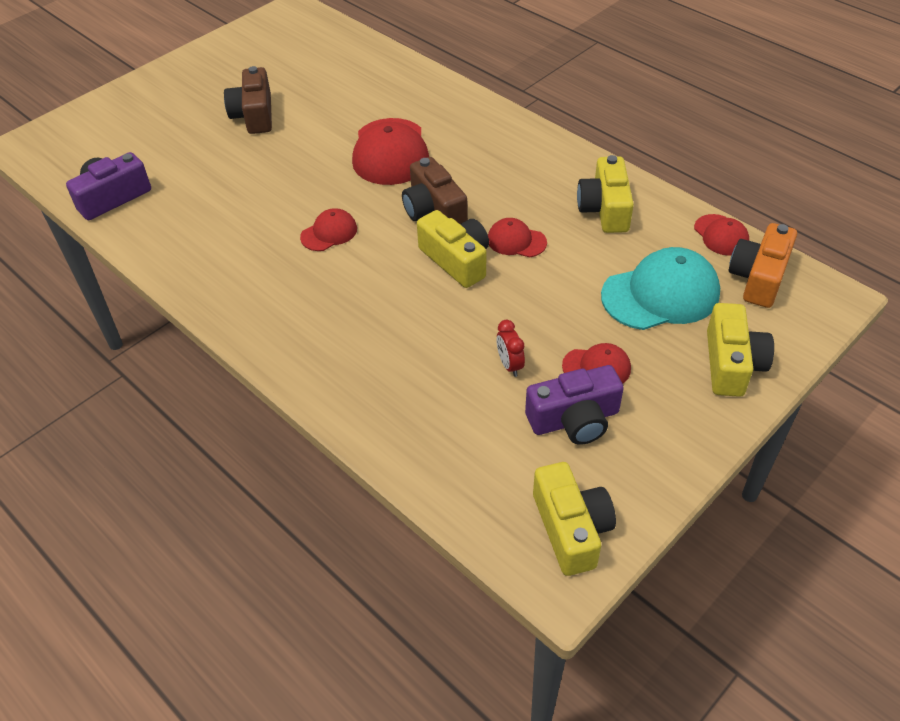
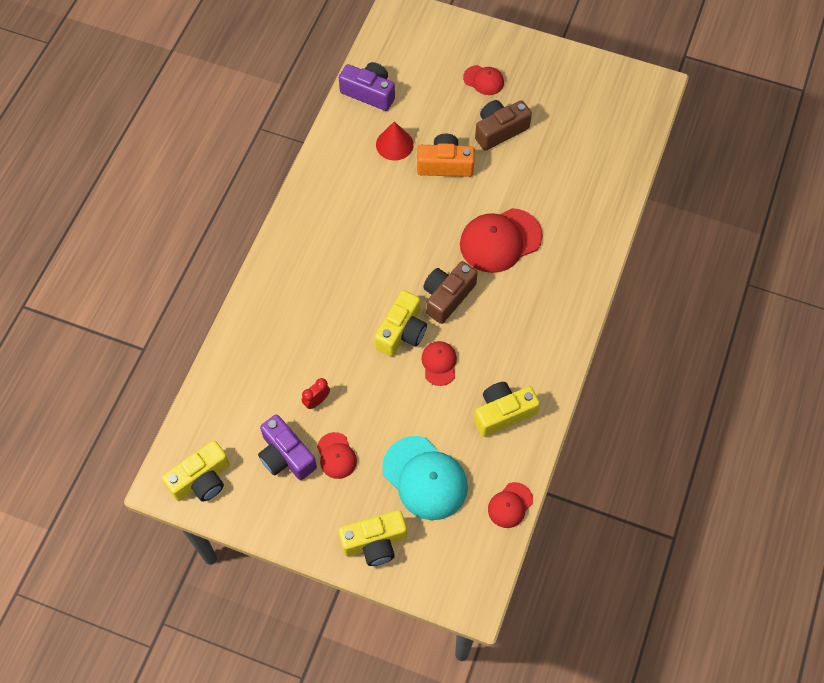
camera: 65 degrees right, 15 degrees up
(201, 196) = (394, 144): none -> red cone
(329, 233) = (393, 240): red cap -> red cap (483, 80)
(758, 278) = (472, 543): orange camera -> orange camera (445, 165)

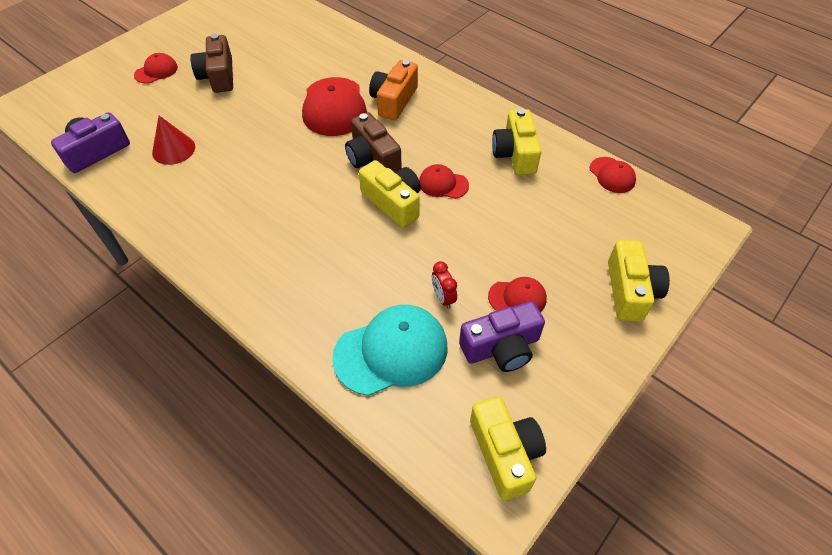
camera: 70 degrees left, 10 degrees down
(425, 478) = (566, 229): turquoise cap -> turquoise cap (391, 351)
(445, 165) = (226, 120): orange camera -> orange camera (394, 101)

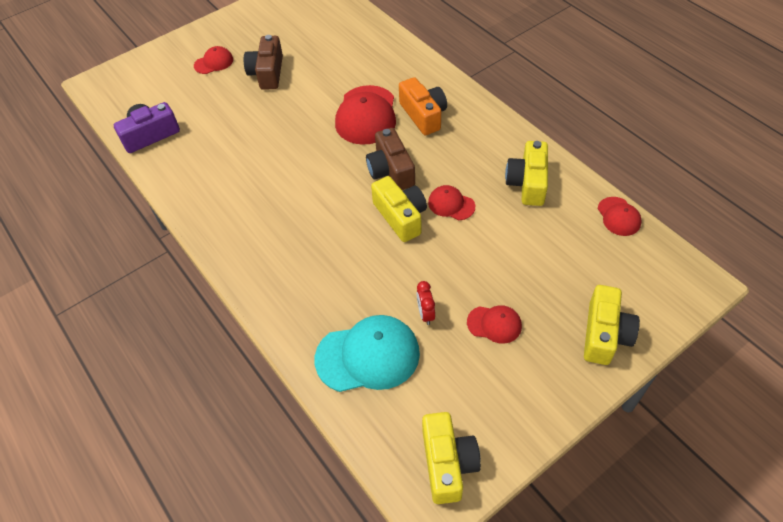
camera: 15 degrees right, 0 degrees up
(173, 149) = (216, 141): red cone -> none
(394, 101) = (423, 115): orange camera -> orange camera turned 120 degrees clockwise
(501, 347) = (468, 368): purple camera -> none

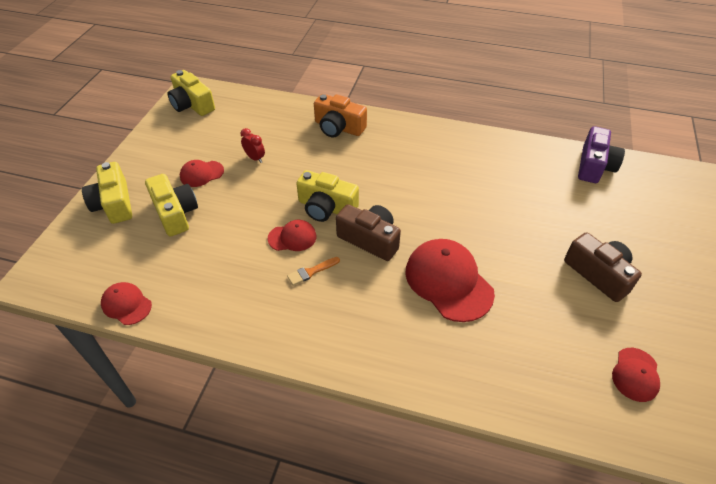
camera: 140 degrees right, 5 degrees down
(214, 62) = (662, 256): red cap -> red cap (635, 374)
(368, 356) = (275, 123): turquoise cap -> none
(423, 115) = (393, 314): orange camera -> orange camera (338, 127)
(457, 169) = (311, 272): none -> orange brush
(527, 183) = (233, 294): yellow camera -> yellow camera (175, 213)

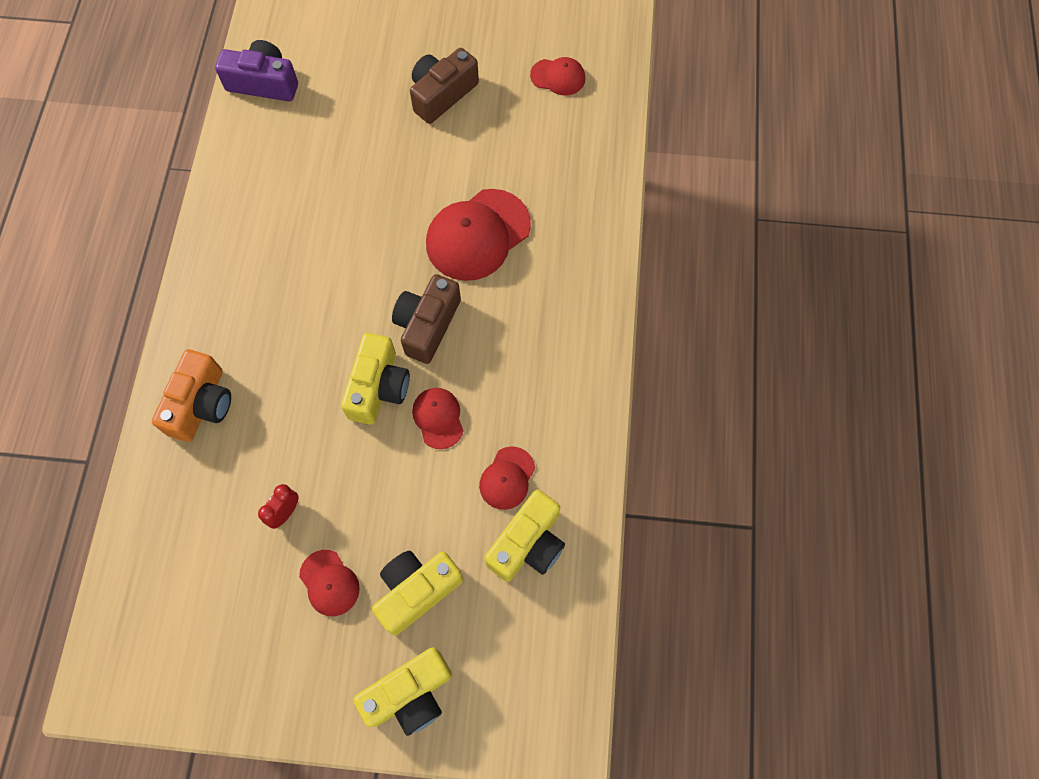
camera: 100 degrees left, 20 degrees up
(126, 304) = (579, 590): red cap -> red cap (507, 478)
(192, 105) = (147, 668): yellow camera -> yellow camera (528, 544)
(311, 272) = (489, 383): orange brush -> none

